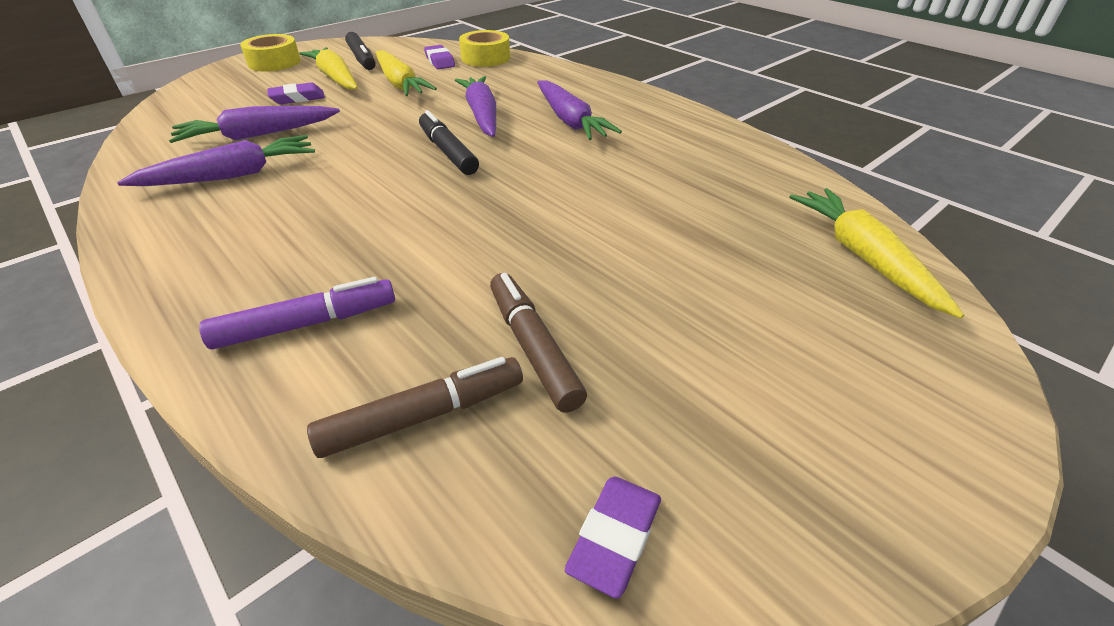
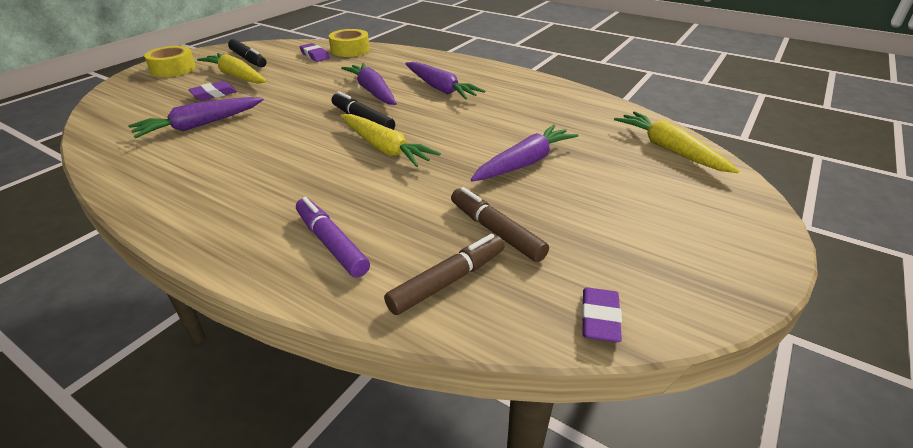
camera: 15 degrees left, 5 degrees down
(232, 175) = (199, 156): purple carrot -> purple carrot (524, 163)
(307, 324) = (331, 243): purple marker -> purple marker turned 90 degrees counterclockwise
(400, 84) = (293, 75): yellow carrot -> yellow carrot (385, 148)

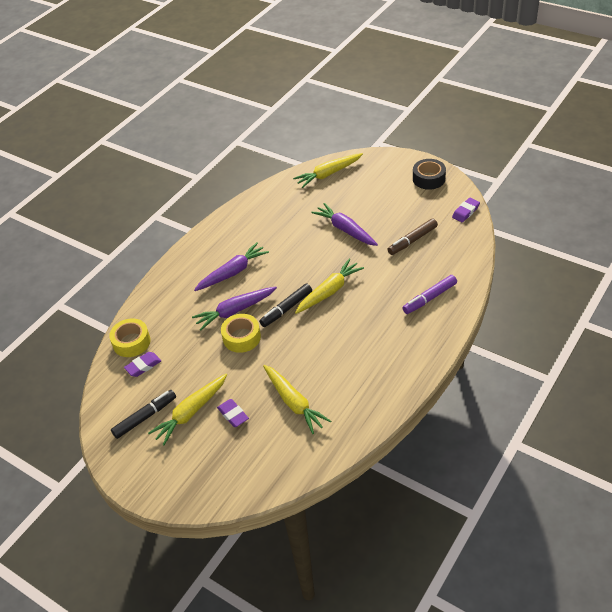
camera: 85 degrees left, 10 degrees up
(173, 69) = (164, 473): yellow tape -> yellow tape (241, 337)
(200, 125) = (294, 403): purple carrot -> yellow carrot
(448, 281) = (451, 255): brown marker -> none
(599, 319) = (465, 212): purple eraser -> purple eraser turned 60 degrees counterclockwise
(708, 265) = (428, 179): none -> black tape

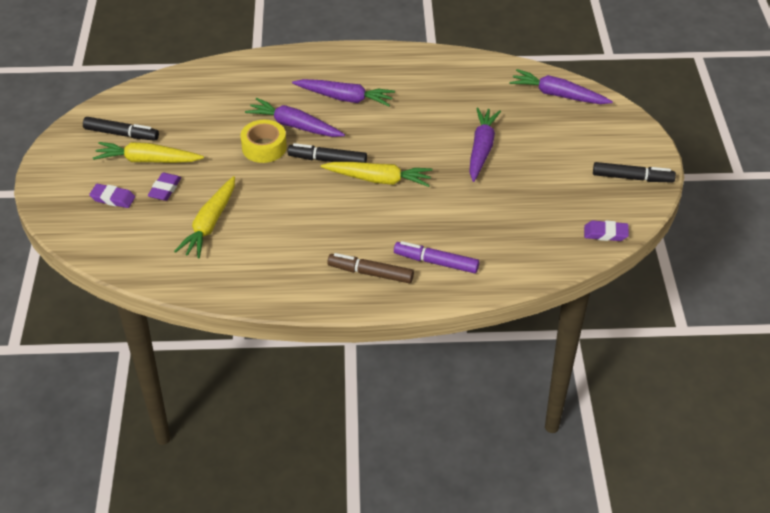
camera: 50 degrees right, 0 degrees up
(131, 342) = (201, 79): yellow tape -> none
(143, 366) = (179, 102): purple eraser -> purple eraser (113, 198)
(328, 174) = (558, 95): yellow carrot -> purple carrot
(412, 240) = (514, 209): brown marker -> brown marker (370, 273)
(428, 179) = (632, 178): black tape -> black marker

